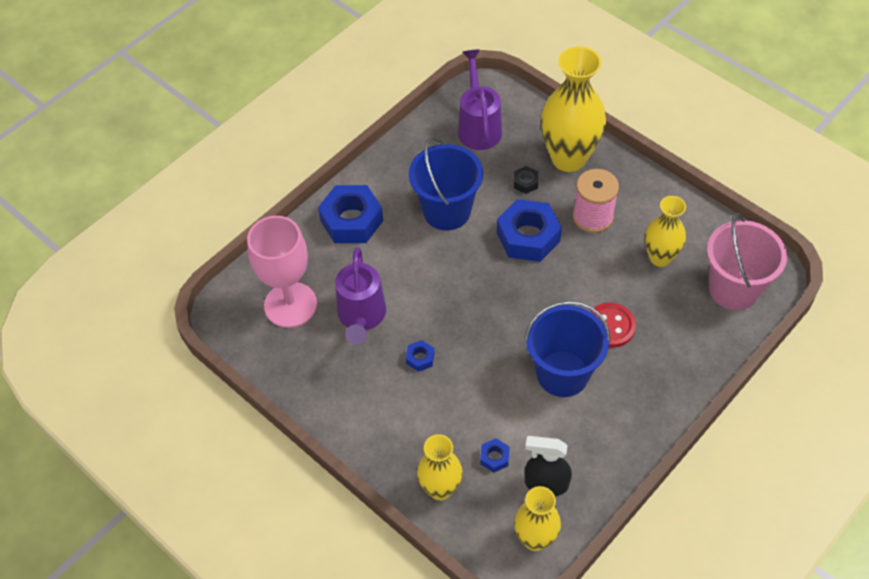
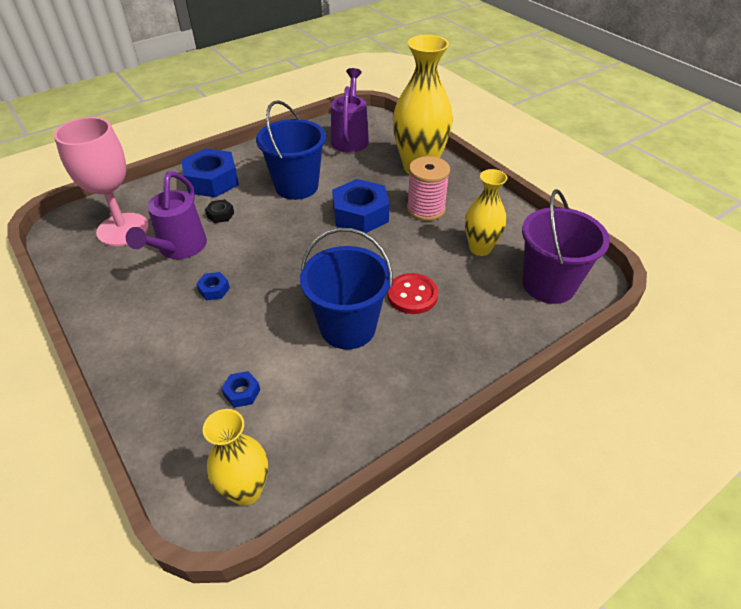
camera: 10 degrees right, 10 degrees down
(440, 489) = (169, 412): yellow vase -> none
(525, 182) = (374, 178): black nut -> black nut (220, 215)
(546, 483) = (285, 431): black spray bottle -> none
(733, 289) = (548, 285): pink bucket -> purple bucket

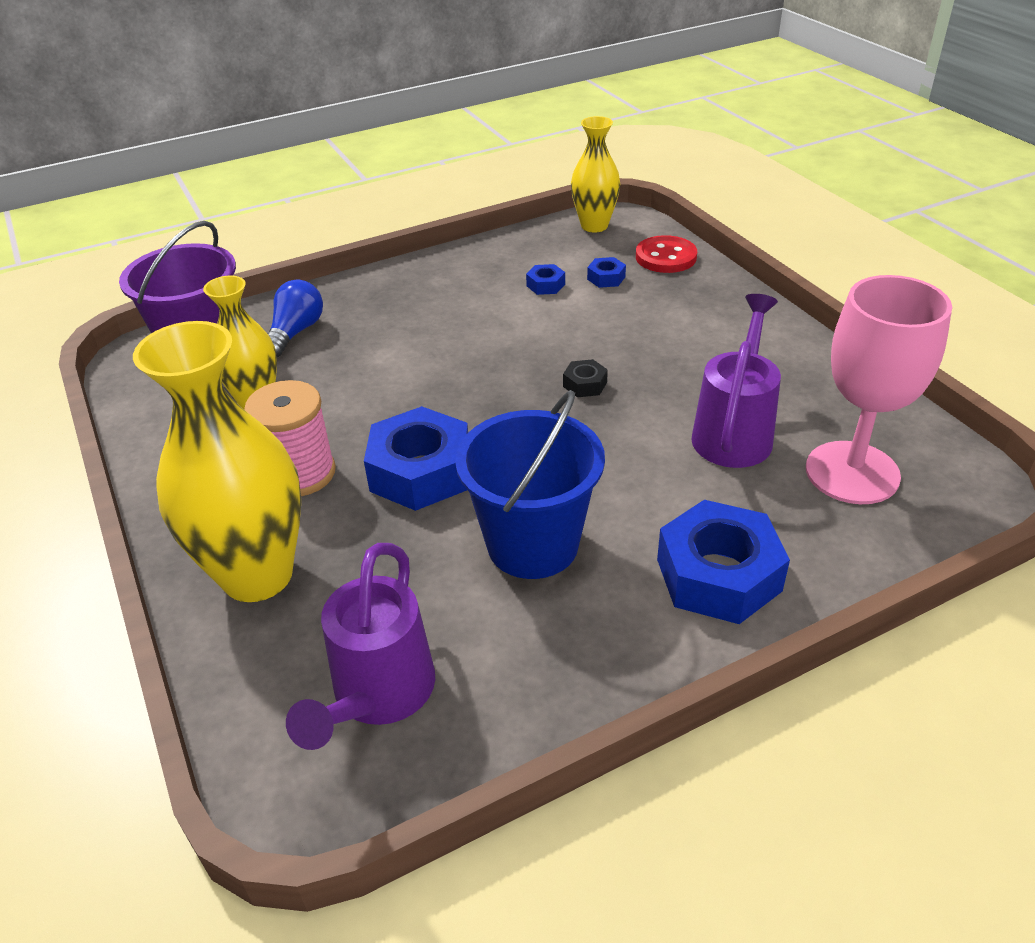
camera: 170 degrees left, 5 degrees down
(214, 290) = (660, 371): blue nut -> blue nut (545, 285)
(220, 215) = (679, 489): black nut -> black nut (585, 384)
(348, 327) = (482, 323): blue bucket -> none
(412, 295) = (388, 350): red button -> red button (665, 257)
(492, 307) = (295, 332): none -> blue light bulb

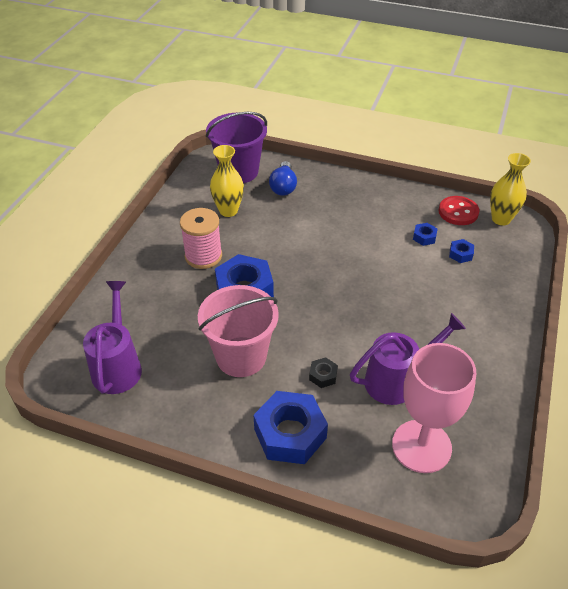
camera: 45 degrees right, 5 degrees up
(257, 575) = (140, 287): yellow vase -> none
(295, 332) = (283, 187): blue light bulb -> blue light bulb turned 120 degrees clockwise
(378, 695) = (118, 366): purple watering can -> purple watering can turned 120 degrees clockwise
(533, 544) = (241, 357): blue bucket -> pink bucket
(585, 384) = (366, 303): black nut -> black nut (323, 375)
(665, 257) = (512, 264): red button -> red button (458, 212)

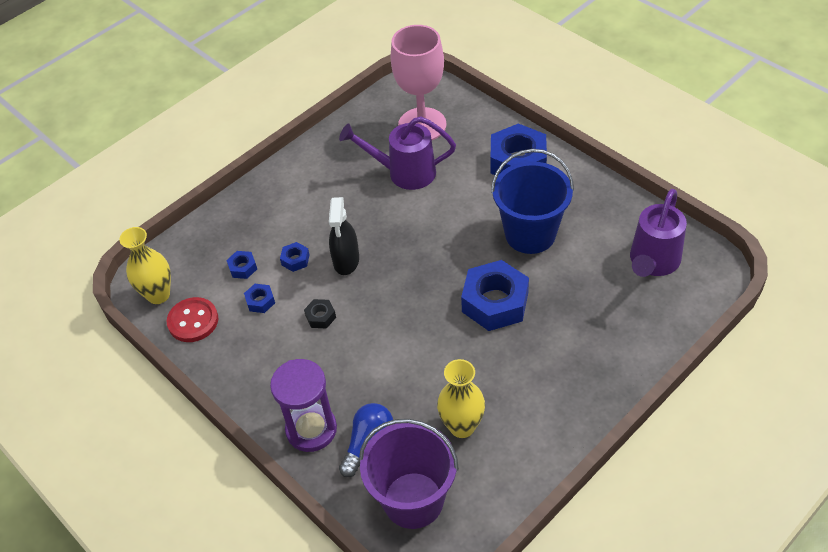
camera: 150 degrees left, 5 degrees up
(203, 256) = (522, 364): pink spool -> none
(241, 357) = (530, 234): pink bucket -> blue bucket
(323, 375) = (465, 195): black nut -> black nut (320, 317)
(324, 183) = (311, 429): none -> purple hourglass
(385, 284) = (346, 261): none -> black spray bottle
(426, 272) = (295, 260): none -> blue nut

